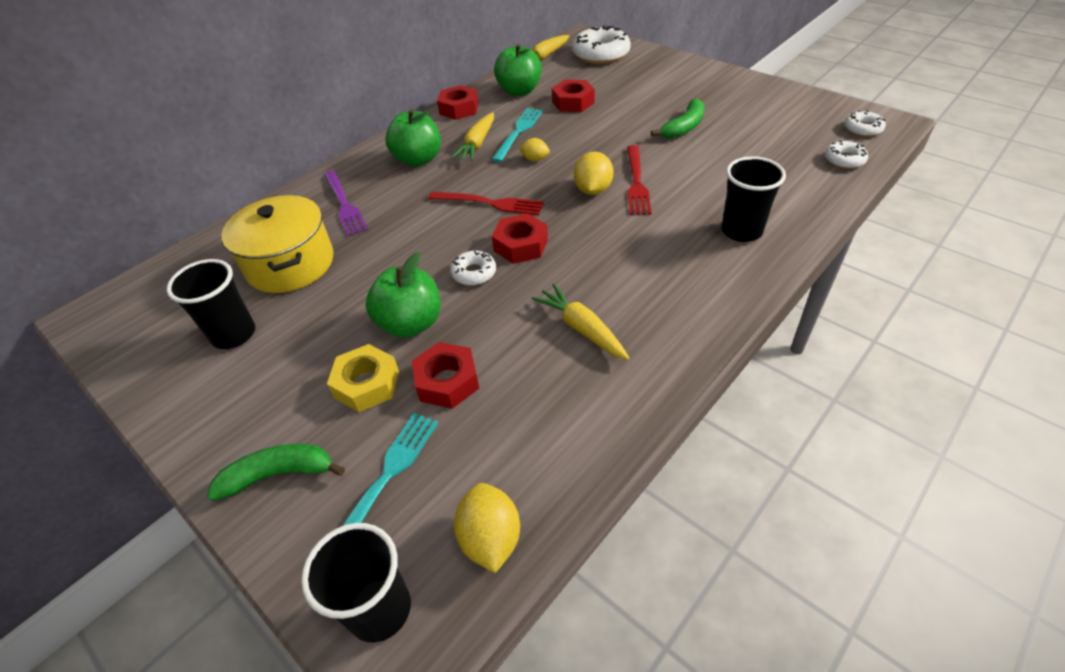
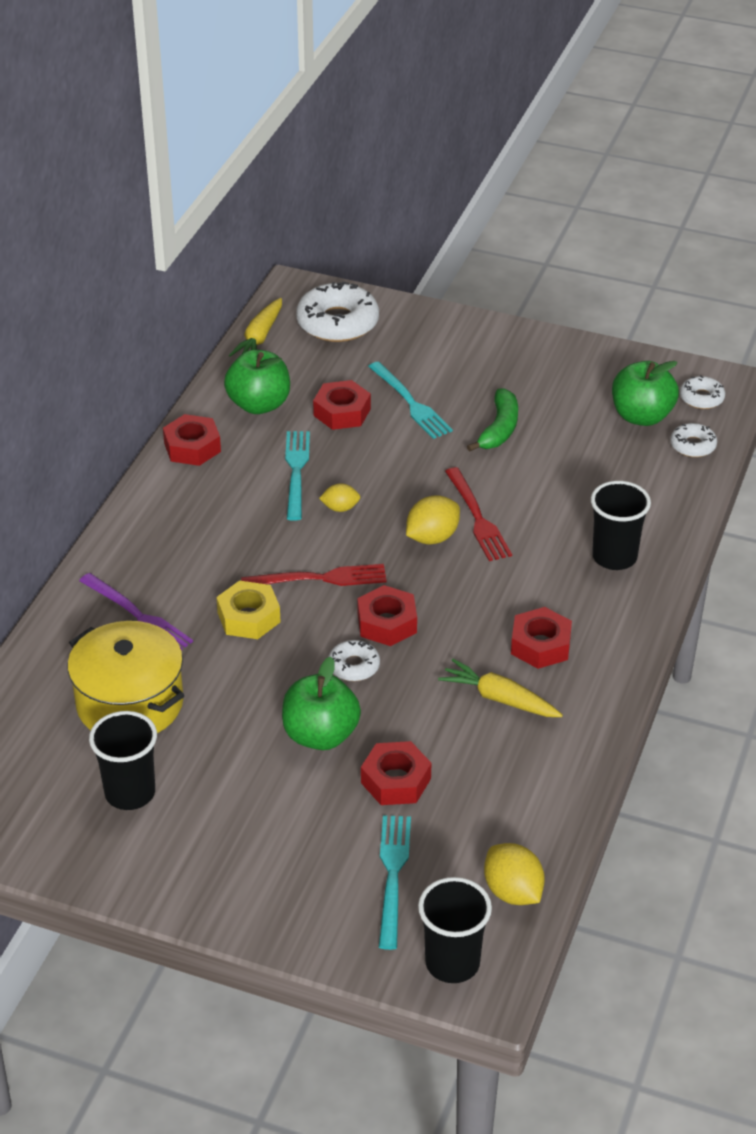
camera: 25 degrees left, 5 degrees down
(279, 474) = (289, 899): green banana -> none
(366, 384) = (316, 803): yellow nut -> yellow nut (248, 617)
(418, 160) = (190, 536): green apple -> green apple (641, 416)
(477, 144) = (252, 499): yellow carrot -> none
(593, 190) = (432, 537): yellow lemon -> yellow lemon turned 60 degrees clockwise
(625, 103) = (411, 403): none -> turquoise fork
(642, 290) = (540, 645): none -> red nut

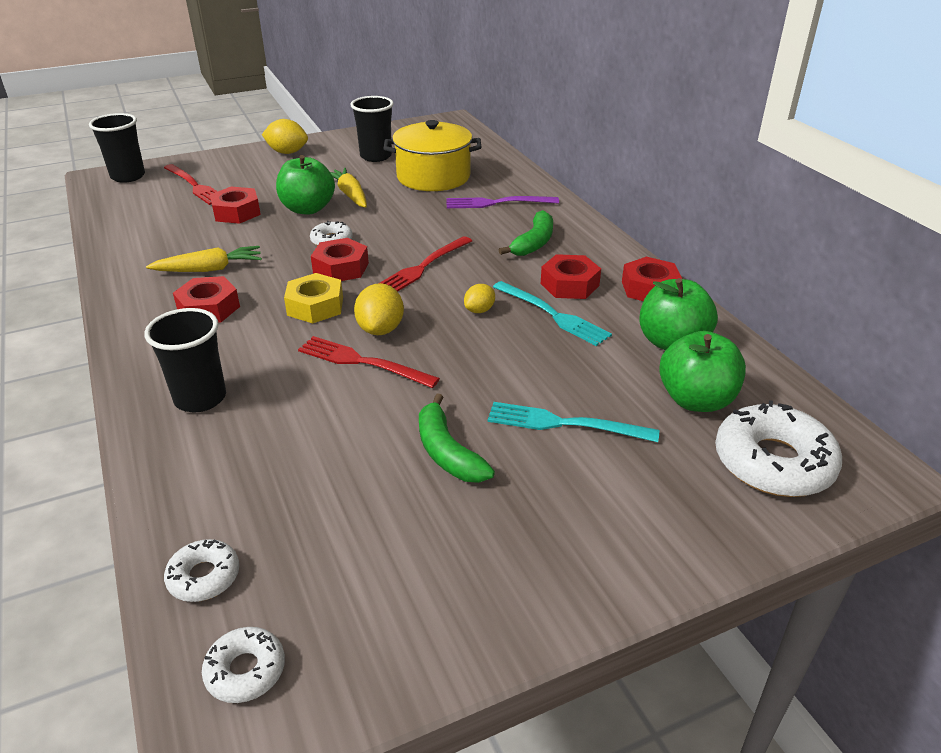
camera: 135 degrees right, 5 degrees down
(193, 545) = (534, 243): none -> green banana
(248, 617) = (434, 230): yellow nut -> yellow nut (315, 306)
(259, 338) = (792, 397): yellow carrot -> yellow carrot (350, 195)
(342, 412) = (603, 377): red nut -> red nut (569, 284)
(392, 874) = (195, 186): turquoise fork -> red fork
(513, 892) = (115, 206): yellow lemon -> yellow lemon (287, 152)
(641, 416) = (306, 577): green apple -> green apple (696, 400)

